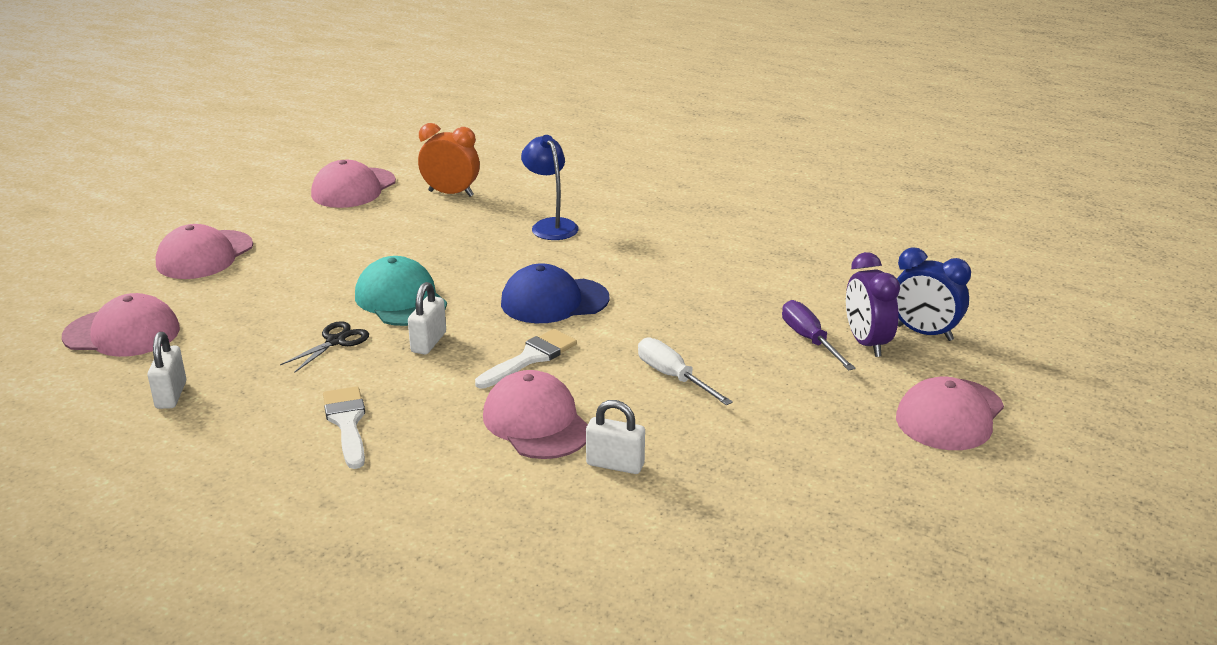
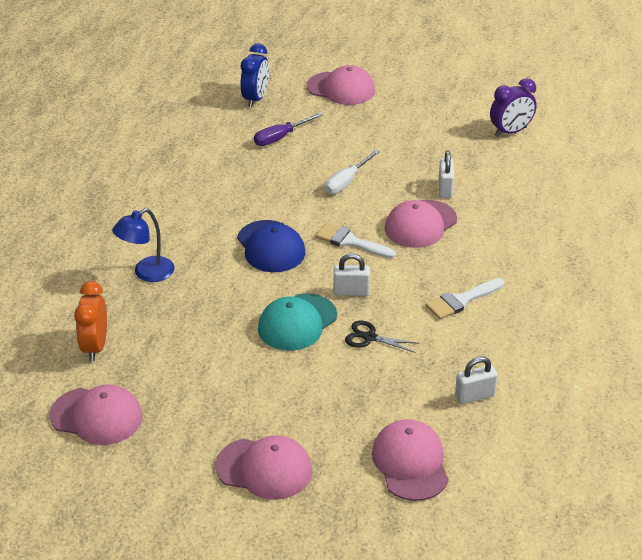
camera: 105 degrees left, 10 degrees up
(866, 343) = (276, 117): purple clock -> purple clock (510, 132)

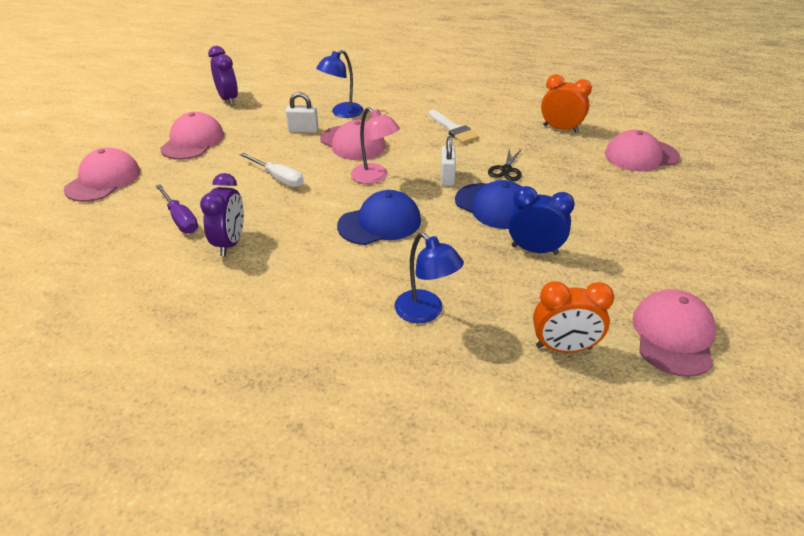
camera: 90 degrees left, 0 degrees up
(245, 167) = (230, 243): none -> purple clock
(255, 99) = (86, 239): blue clock -> blue clock (534, 250)
(264, 469) = (685, 221): pink cap -> pink cap (193, 141)
(297, 322) = (494, 206): turquoise cap -> blue cap
(350, 242) = (375, 177): white brush -> pink lamp
(474, 396) = (560, 129): white padlock -> orange clock
(490, 213) = (342, 113): none -> blue lamp

